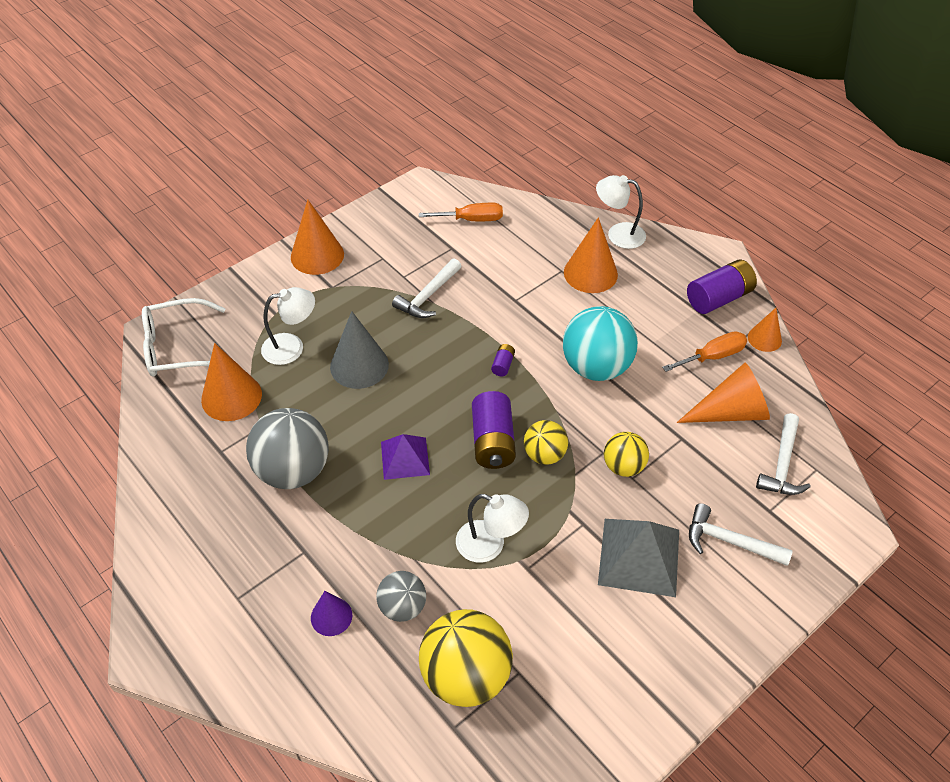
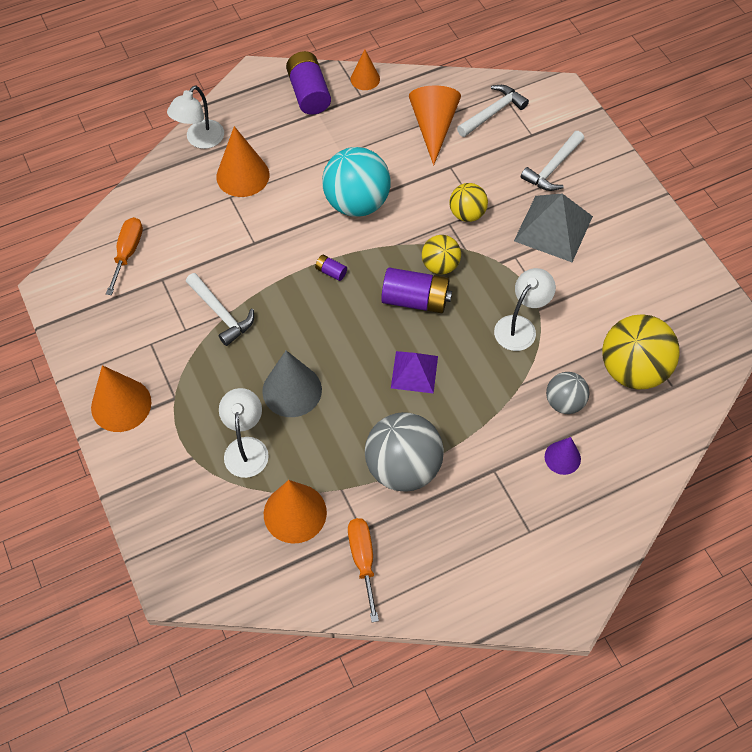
camera: 75 degrees left, 10 degrees up
(178, 347) = (208, 561): white glasses -> none
(712, 356) = (372, 119): orange screwdriver -> orange screwdriver (363, 560)
(782, 465) = (493, 112): white hammer -> white hammer turned 75 degrees counterclockwise

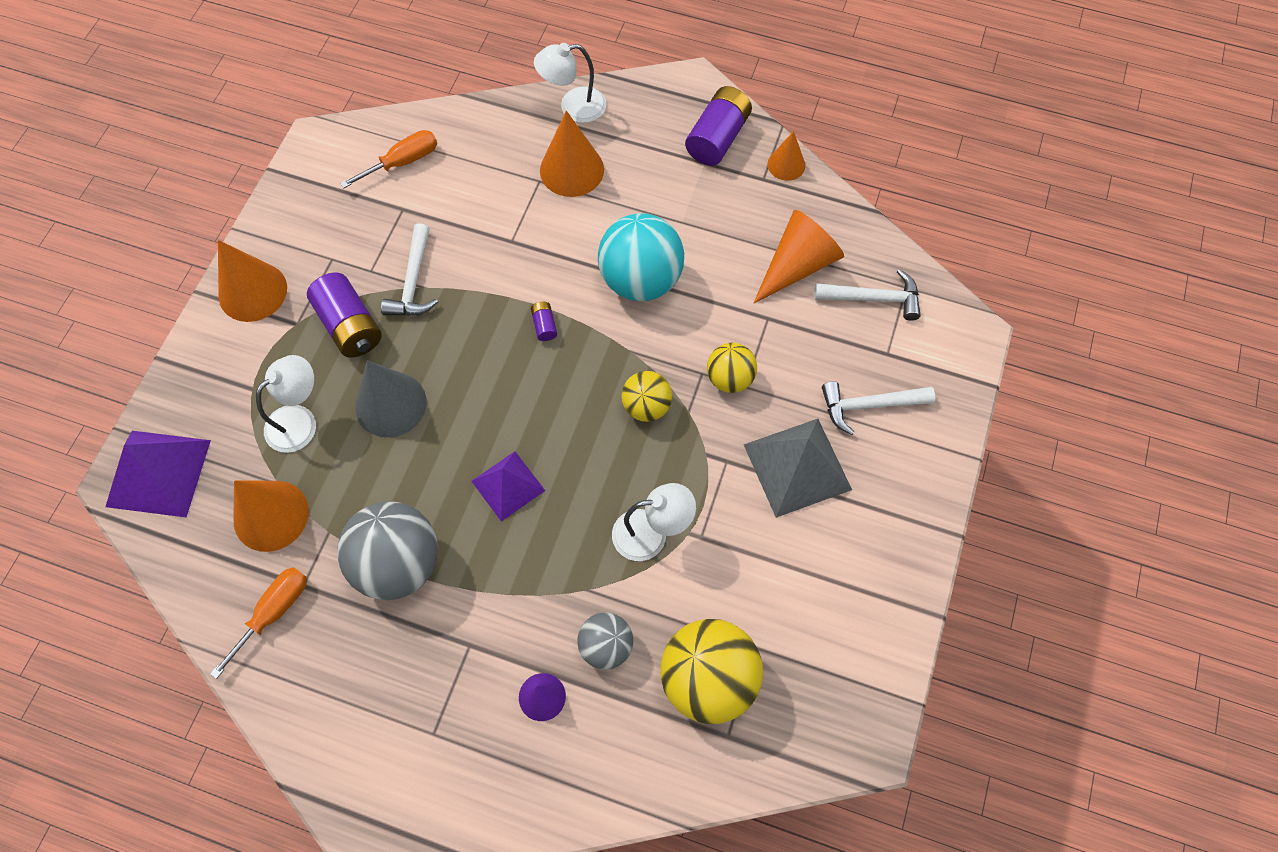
camera: 45 degrees right, 5 degrees up
(191, 556) = (158, 473): none -> purple pyramid
(415, 300) = (586, 419): purple battery -> purple battery (350, 326)

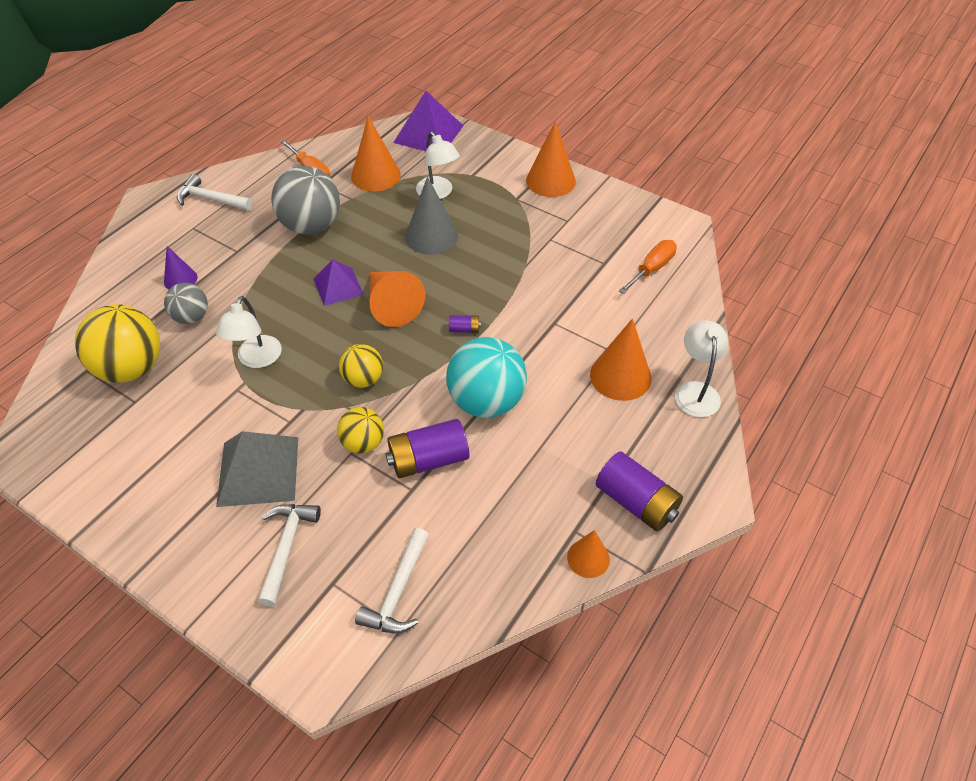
camera: 105 degrees right, 15 degrees down
(350, 326) = (505, 223): purple battery -> purple battery (428, 460)
(403, 162) = (652, 269): orange screwdriver -> orange screwdriver turned 120 degrees counterclockwise
(413, 282) = (531, 260): white hammer -> white hammer (210, 199)
(797, 265) = (461, 531): orange cone -> orange cone (391, 305)

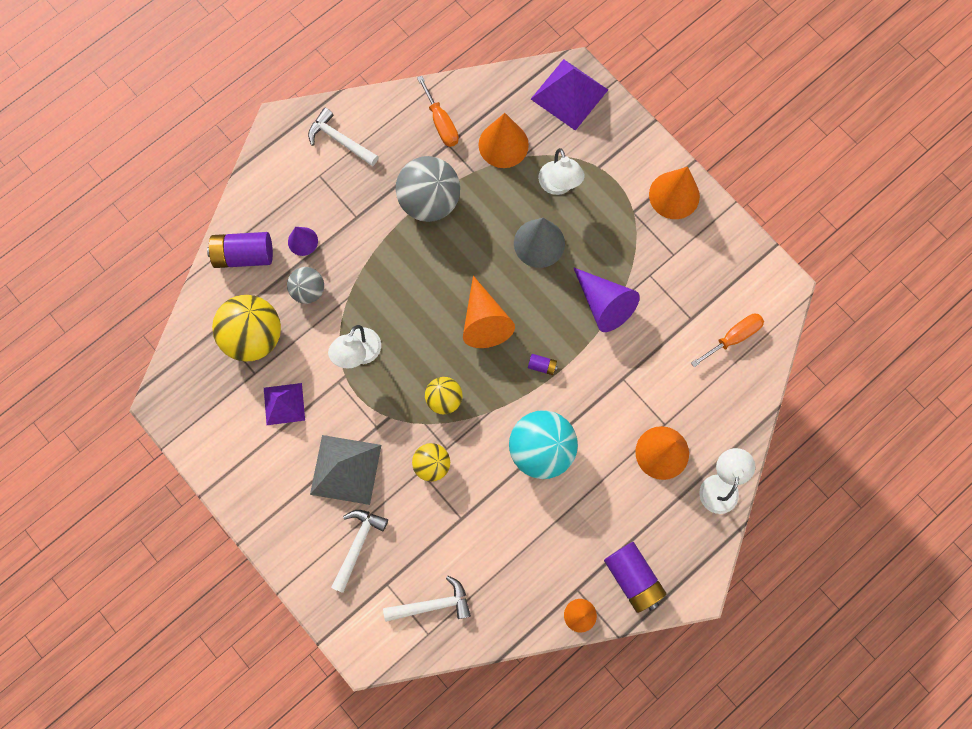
camera: 15 degrees right, 25 degrees up
(338, 286) = (441, 286): purple pyramid -> purple pyramid (284, 404)
(398, 592) = (433, 604): white hammer -> white hammer turned 135 degrees counterclockwise
(428, 460) = (480, 495): purple battery -> purple battery (244, 255)
(512, 268) = (604, 304): none -> purple cone

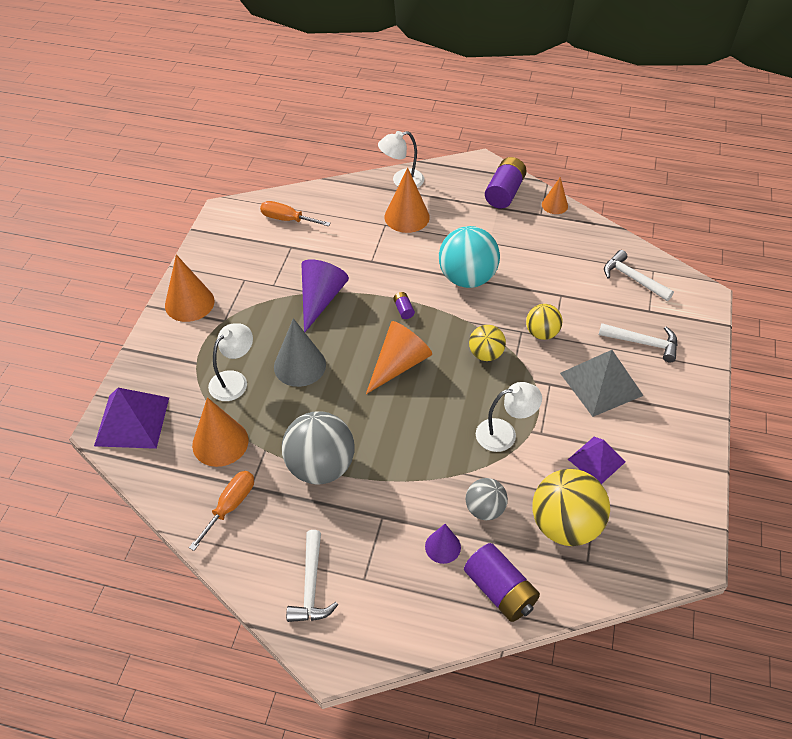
camera: 125 degrees left, 25 degrees down
(358, 544) = (643, 343): white hammer -> white hammer turned 150 degrees counterclockwise

